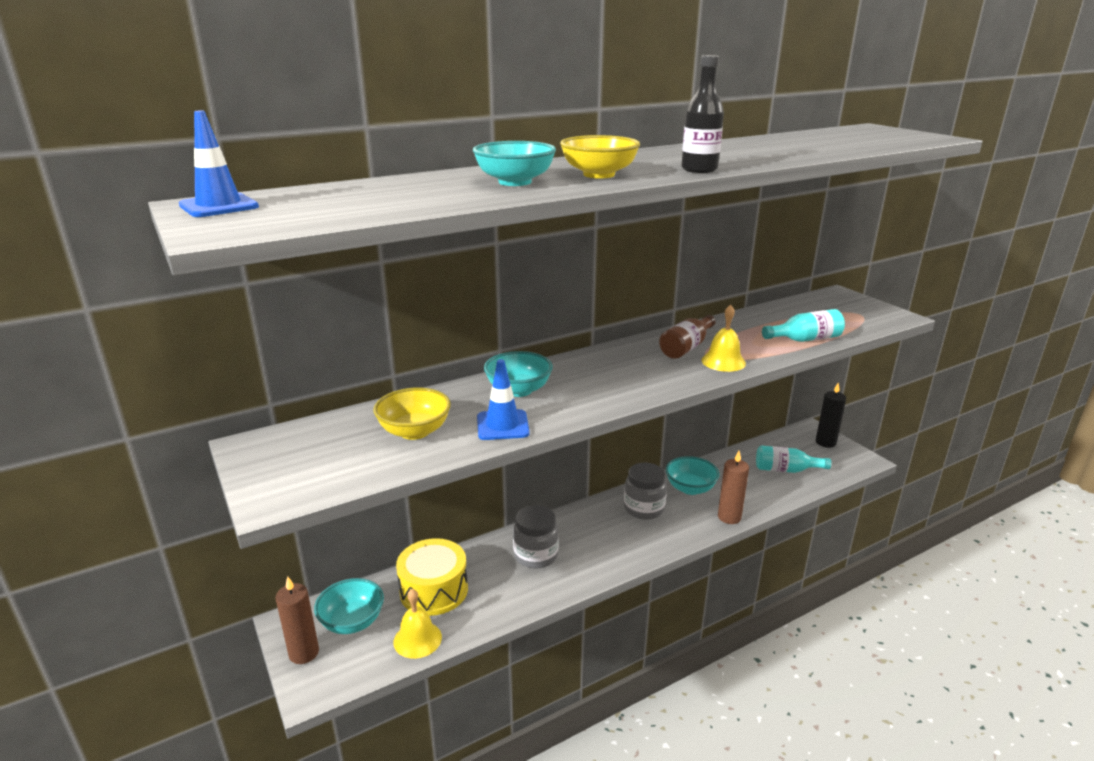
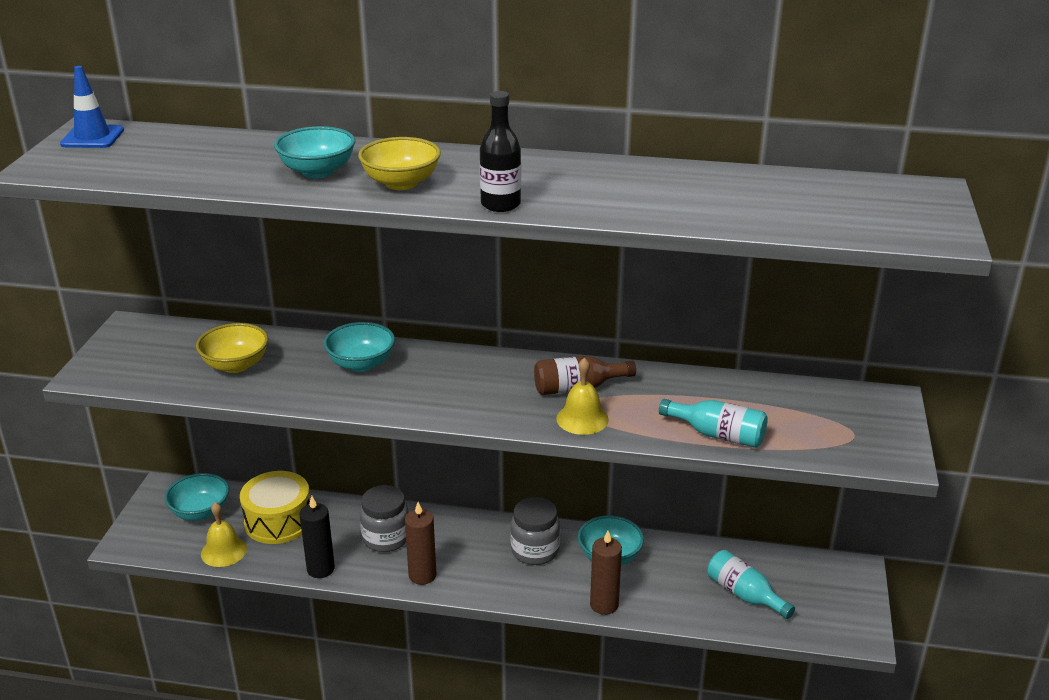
camera: 40 degrees right, 5 degrees up
(304, 653) = (149, 516): brown candle -> brown candle (422, 575)
(502, 425) = (298, 390): blue traffic cone -> none
(825, 442) = (847, 592): black candle -> black candle (320, 569)

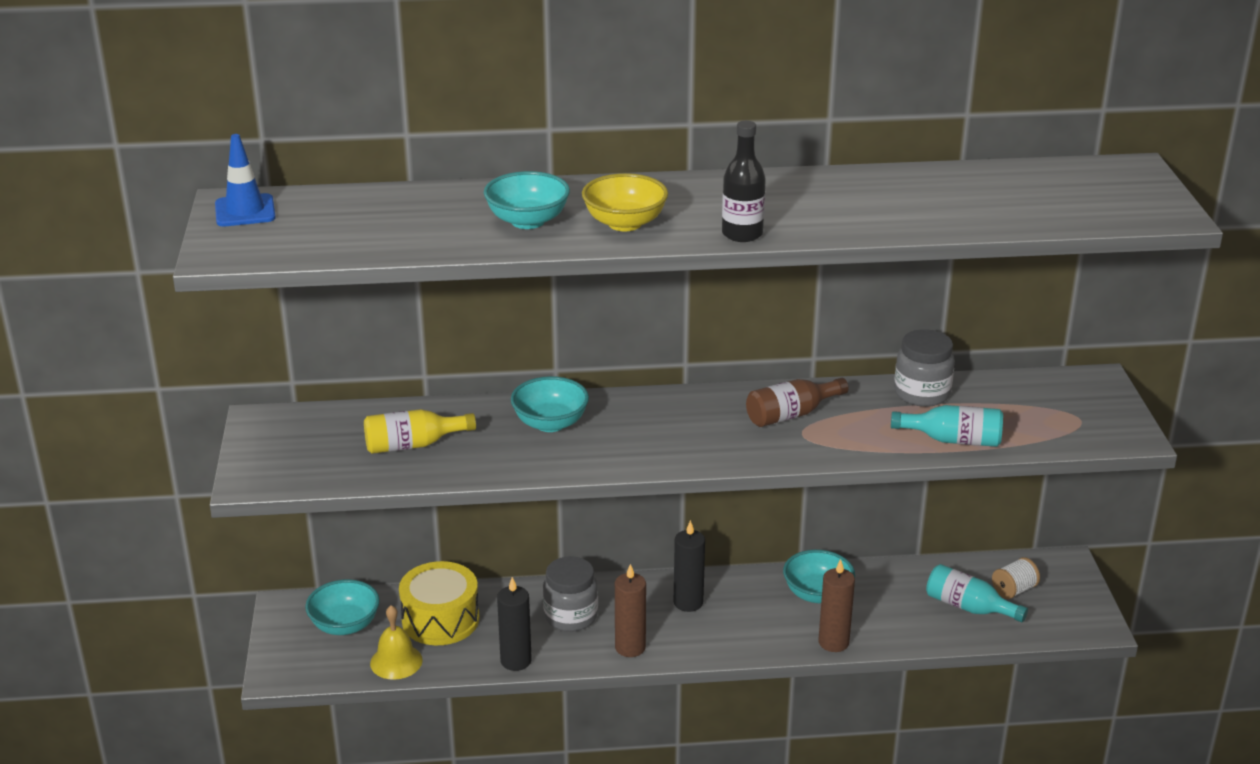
camera: 15 degrees left, 0 degrees up
(235, 365) = (413, 445): yellow bowl -> yellow bottle
(492, 544) = (688, 602): none -> black candle
(535, 551) = (737, 601): grey jar -> grey jar (922, 393)
(582, 419) = (813, 445): yellow bell -> none
(794, 586) = (1014, 590): none -> white spool

